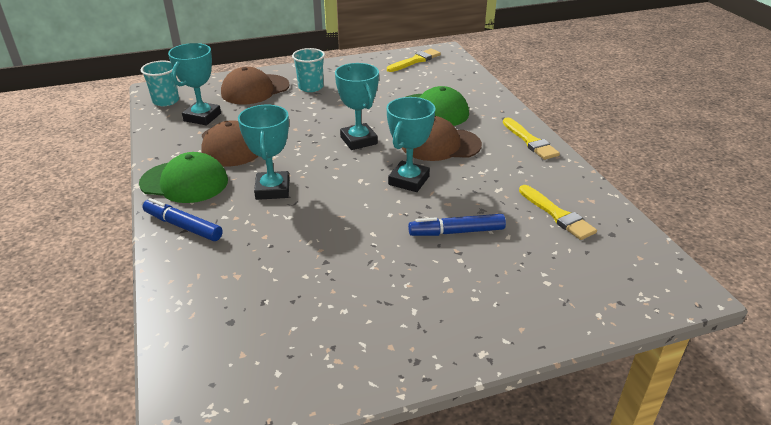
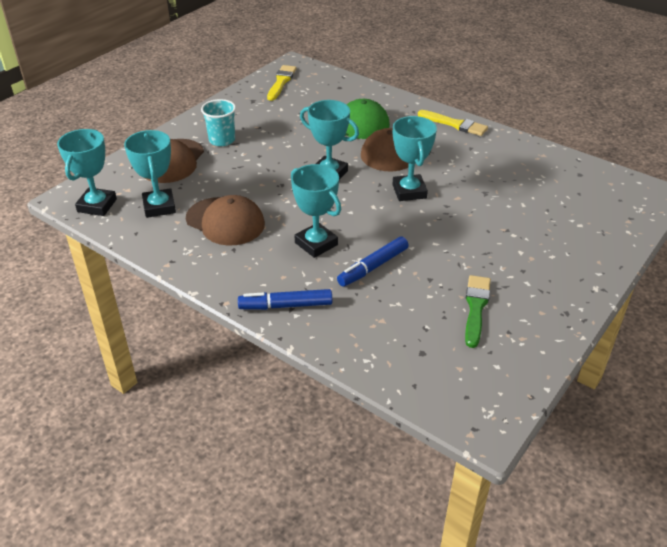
camera: 35 degrees left, 5 degrees up
(166, 101) = (97, 205): turquoise cup -> turquoise trophy
(184, 182) = (232, 271): green cap -> none
(332, 308) = (476, 308): none -> green brush
(456, 232) = (488, 216): blue marker -> blue marker (373, 267)
(557, 215) = (535, 175): yellow brush -> none

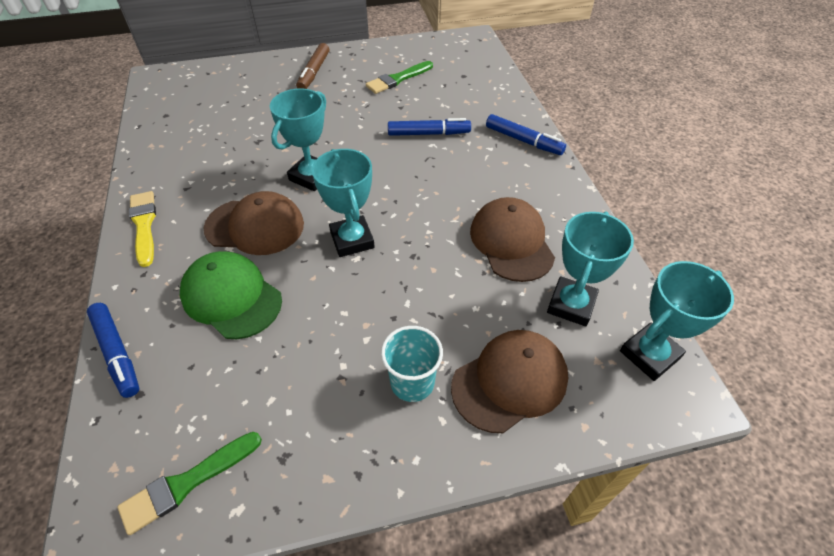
camera: 140 degrees left, 10 degrees up
(281, 82) = (187, 483): yellow brush -> green brush
(316, 244) = (450, 174): turquoise trophy -> none
(371, 90) = (117, 353): none -> blue marker
(556, 269) = (314, 72): none -> brown marker

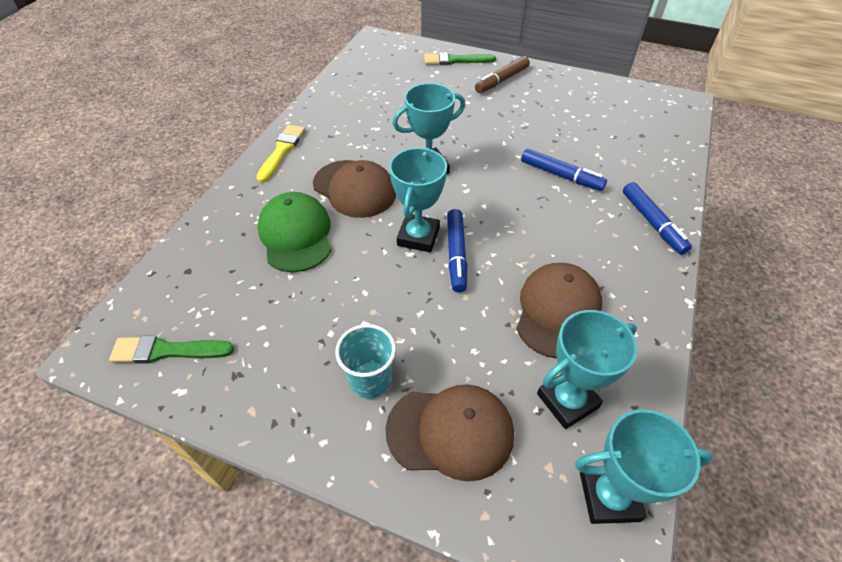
camera: 35 degrees right, 0 degrees up
(117, 353) = (197, 234): blue marker -> blue marker (456, 254)
(398, 79) = (573, 114): green brush -> green brush (455, 60)

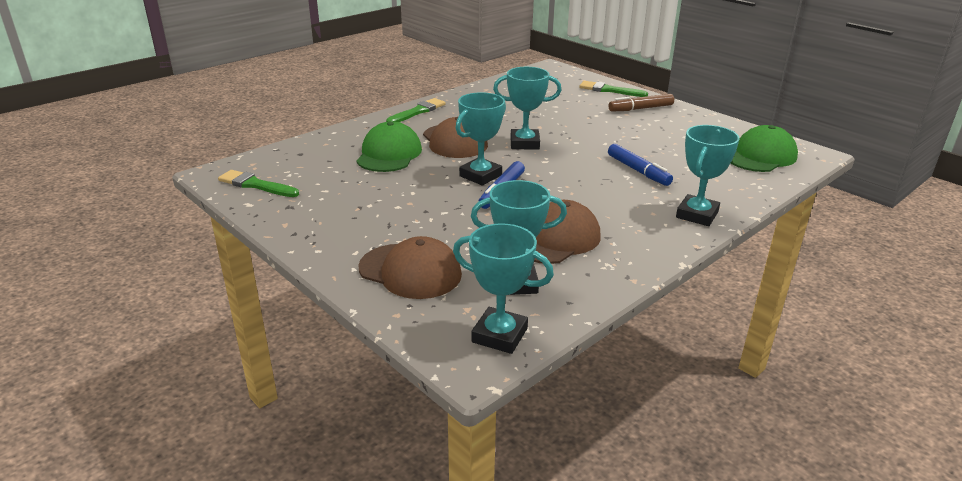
camera: 25 degrees right, 20 degrees down
(282, 151) = (418, 111): yellow brush -> green brush
(370, 379) = (376, 232): turquoise cup -> none
(646, 118) = (760, 156): none -> green cap
(652, 223) = (697, 215): blue marker -> turquoise trophy

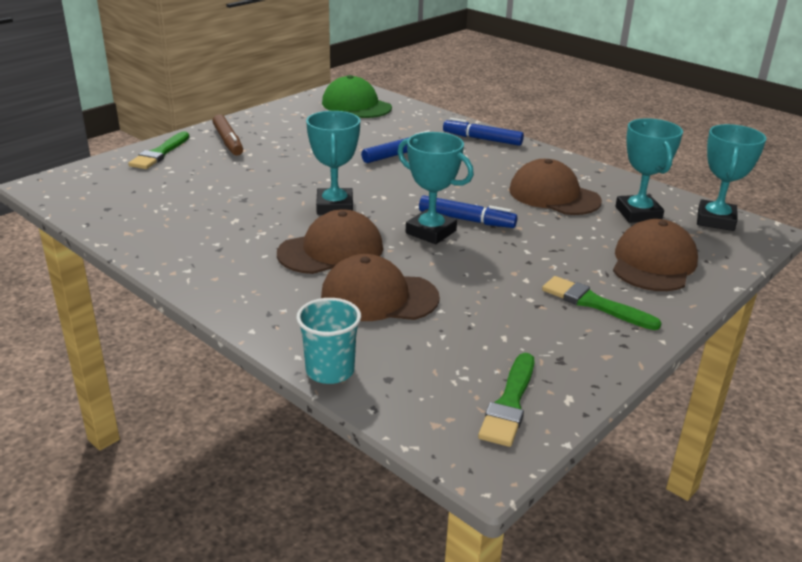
camera: 95 degrees left, 0 degrees up
(315, 139) = (330, 371): none -> turquoise cup
(389, 154) = (379, 297): green cap -> brown cap
(418, 111) = (215, 284): green brush -> green brush (594, 303)
(697, 215) = (482, 139): turquoise trophy -> blue marker

